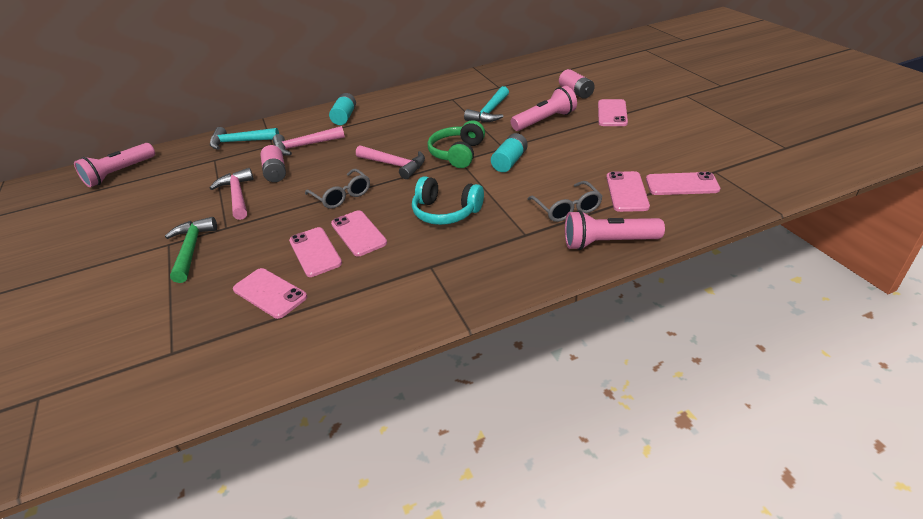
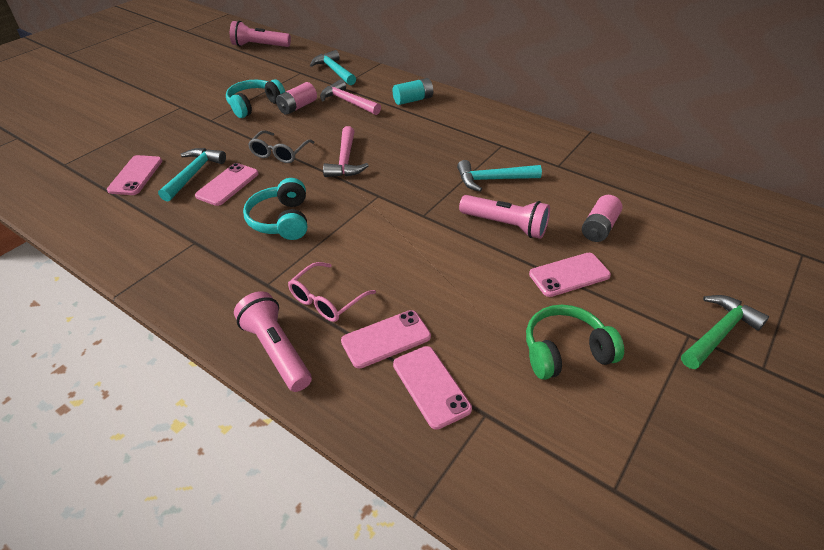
camera: 55 degrees right, 5 degrees up
(191, 249) = (177, 119): green hammer -> green hammer (719, 332)
(237, 195) = (255, 105): pink hammer -> turquoise headphones
(315, 252) = (193, 174): pink phone -> turquoise hammer
(458, 154) = (390, 190): green headphones -> green headphones (565, 352)
(509, 161) = (396, 229): turquoise battery -> none
(567, 208) = (327, 300): grey glasses -> pink glasses

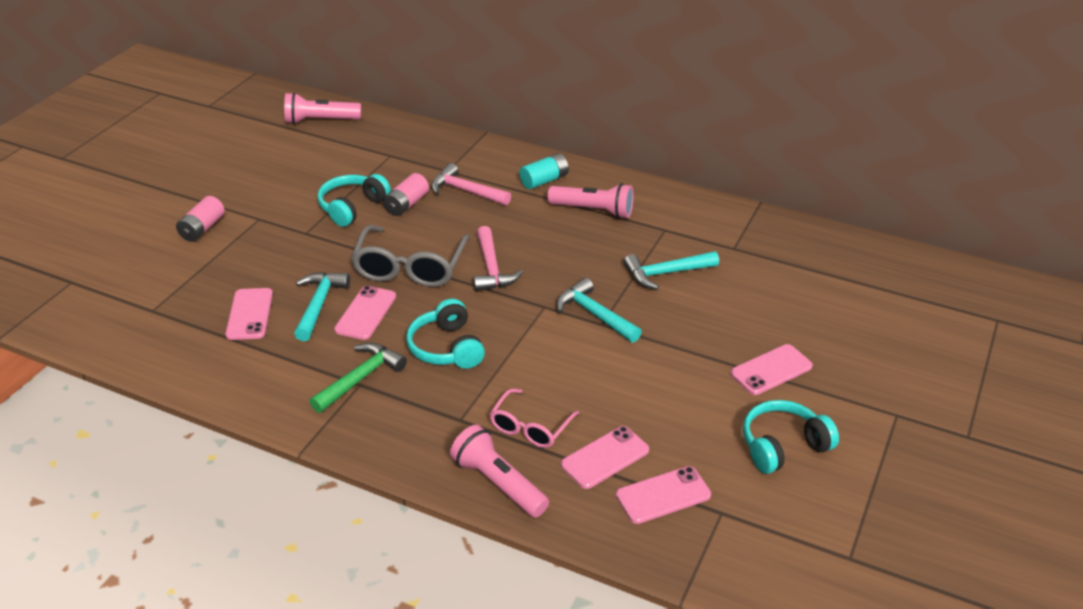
camera: 10 degrees left, 5 degrees down
(280, 153) = (410, 267): grey glasses -> grey glasses, size x1.65
(334, 71) = (432, 149): turquoise hammer -> turquoise hammer (594, 314)
(431, 386) = (663, 495): pink phone -> pink phone turned 75 degrees counterclockwise
(505, 225) = (693, 325): pink flashlight -> pink flashlight (593, 211)
(565, 352) = (783, 446): green headphones -> turquoise headphones
(599, 228) = (791, 316): pink battery -> pink battery (202, 228)
(719, 332) = (924, 409): green hammer -> green hammer (361, 378)

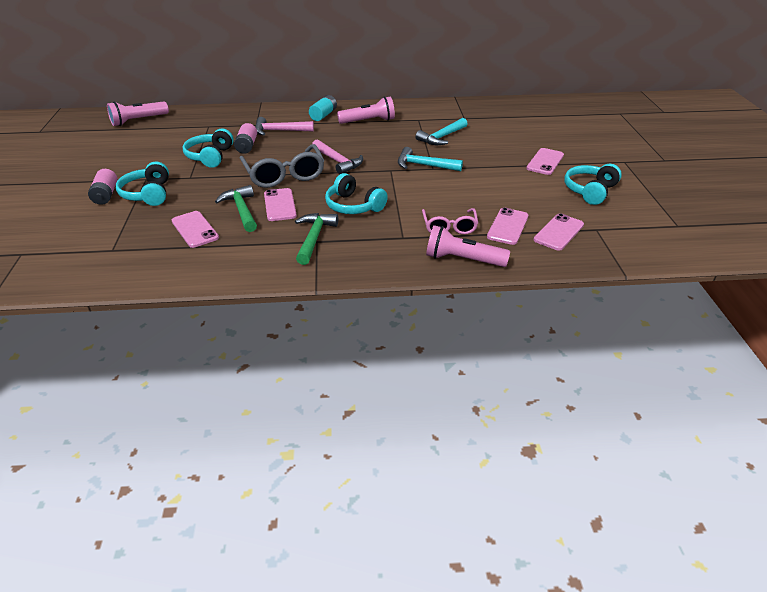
camera: 30 degrees left, 0 degrees up
(244, 243) = (148, 194): none -> turquoise headphones
(319, 304) = (241, 210): turquoise hammer -> green hammer

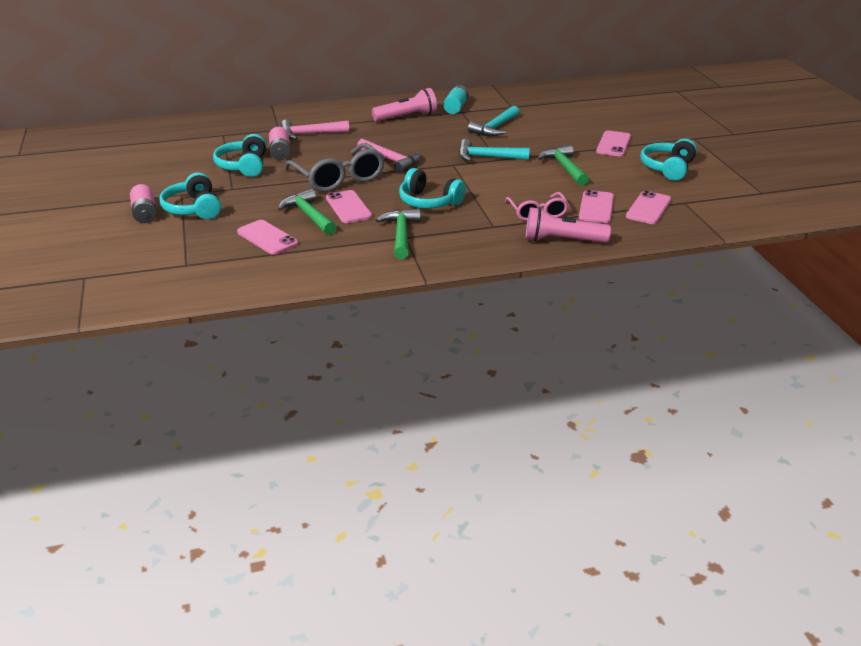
camera: 10 degrees left, 5 degrees down
(138, 120) = (134, 135): pink flashlight -> none
(323, 115) = (352, 114): turquoise battery -> turquoise battery (455, 107)
(491, 182) = (564, 167): none -> green hammer

